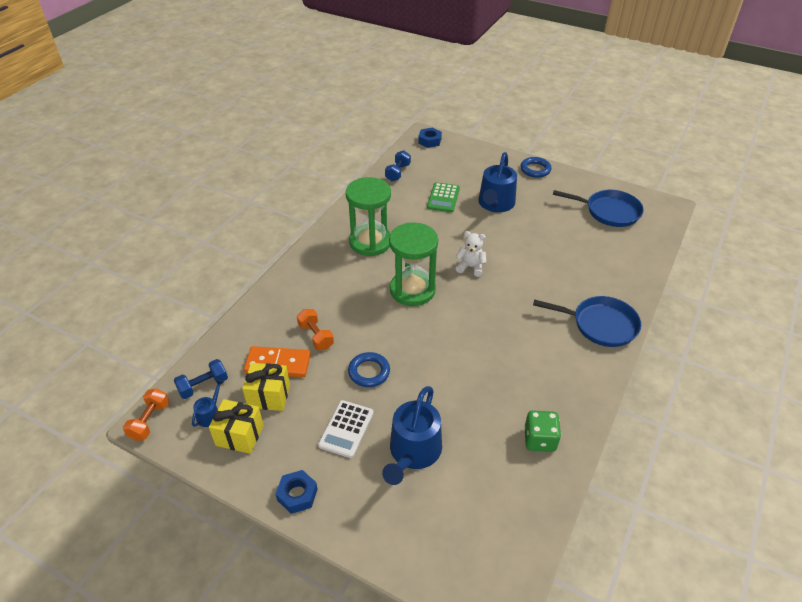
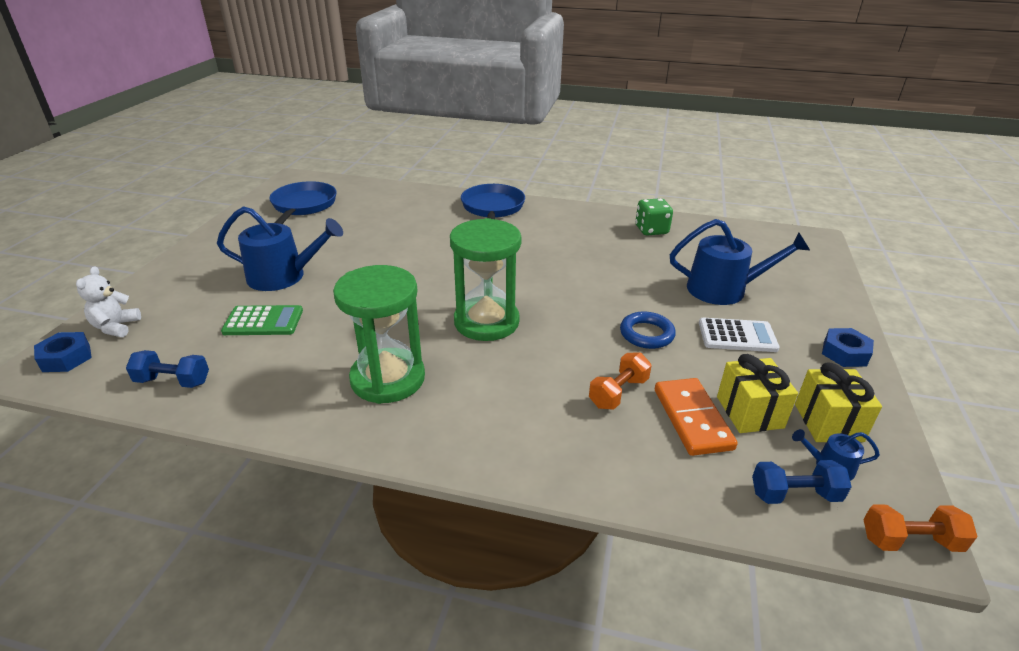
camera: 105 degrees left, 10 degrees down
(203, 386) = (794, 494): blue dumbbell -> blue dumbbell turned 45 degrees counterclockwise
(470, 267) = (426, 283): white teddy bear -> white teddy bear (116, 327)
(535, 169) = (199, 252): blue ring -> none

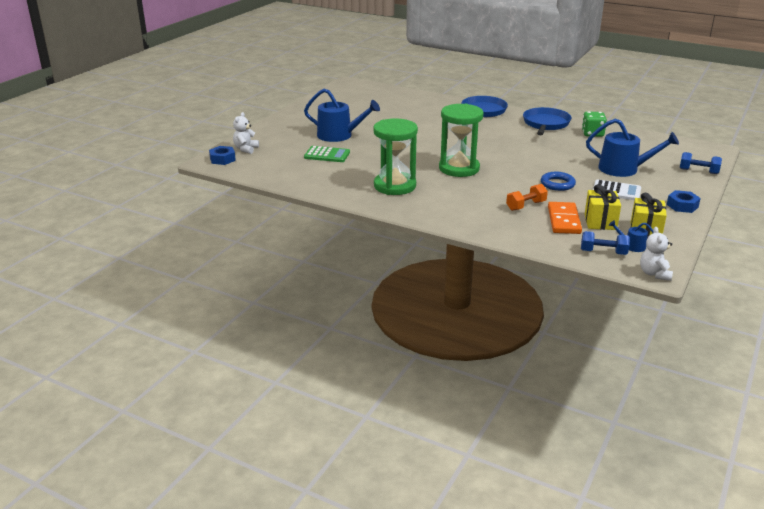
camera: 15 degrees right, 5 degrees down
(173, 381) = (279, 174): blue dumbbell -> blue dumbbell (698, 171)
(303, 206) = (353, 99): blue pan -> blue pan (545, 124)
(910, 541) = (654, 274): orange dumbbell -> white teddy bear

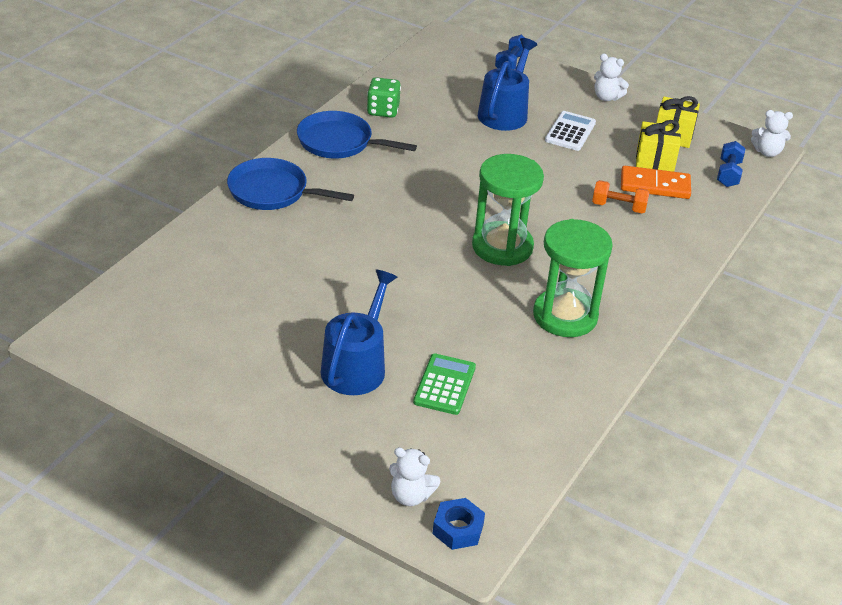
camera: 90 degrees left, 10 degrees up
(526, 206) = (618, 207): orange dumbbell -> orange dumbbell turned 45 degrees counterclockwise
(557, 184) = (552, 171): blue ring -> none
(632, 246) = (709, 152): blue watering can -> none
(682, 206) = (606, 97): blue nut -> white teddy bear

